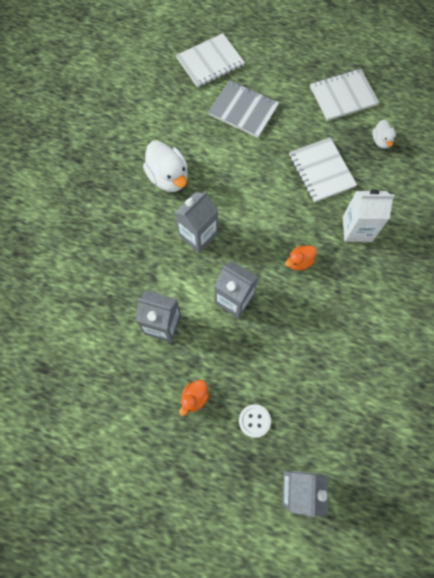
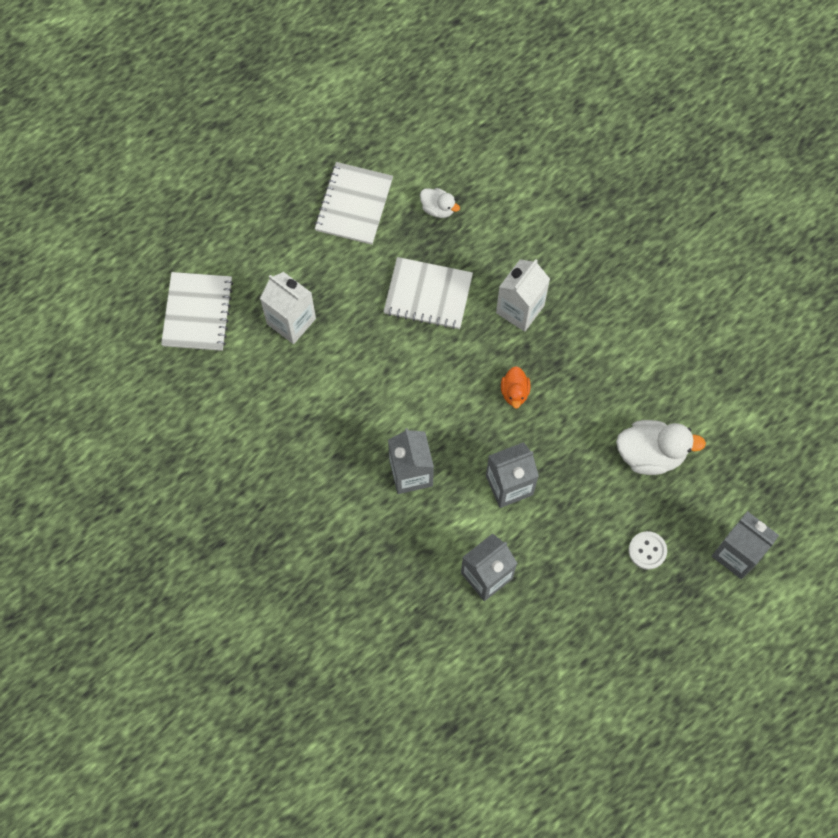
camera: 55 degrees left, 0 degrees up
(168, 177) = (317, 458): white duck -> white duck (650, 454)
(194, 398) = (585, 594): orange duck -> none
(243, 110) = (291, 321): grey notebook -> white carton

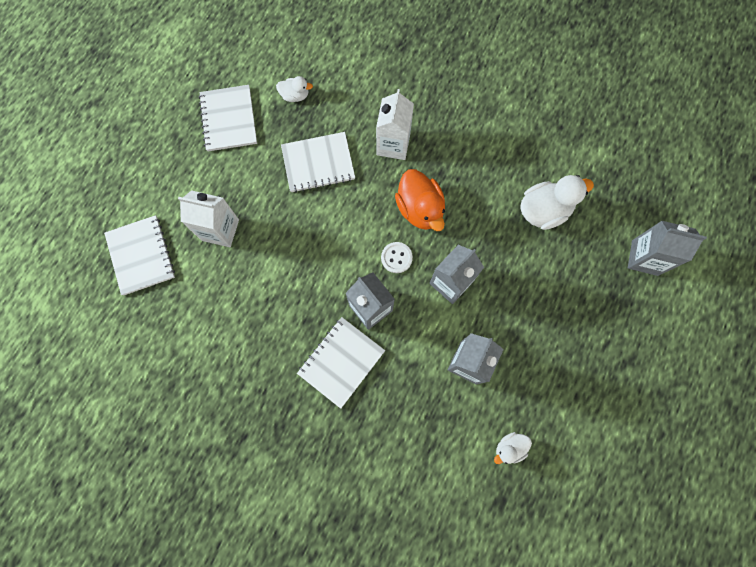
camera: 25 degrees left, 5 degrees up
(354, 514) = (341, 362): none -> white notebook
(486, 680) = (509, 448): none -> white duck
(514, 392) = (420, 209): orange duck -> orange duck, size x1.83
(647, 550) = (579, 286): white button -> white button (396, 258)

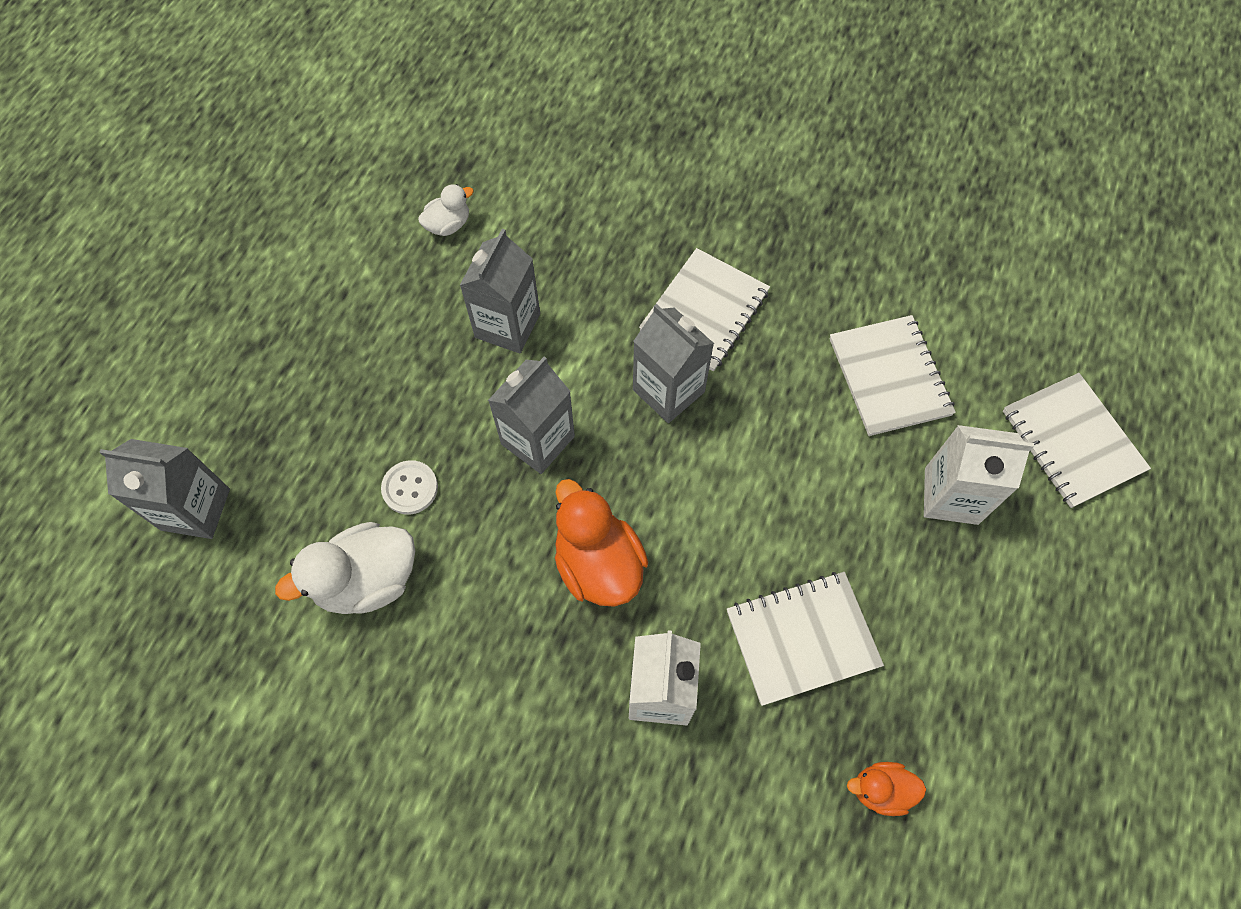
camera: 175 degrees right, 10 degrees down
(229, 119) = (1003, 719): white notebook -> white notebook (889, 377)
(295, 95) = (880, 790): white duck -> orange duck
(396, 258) = (633, 473): white button -> white button (410, 488)

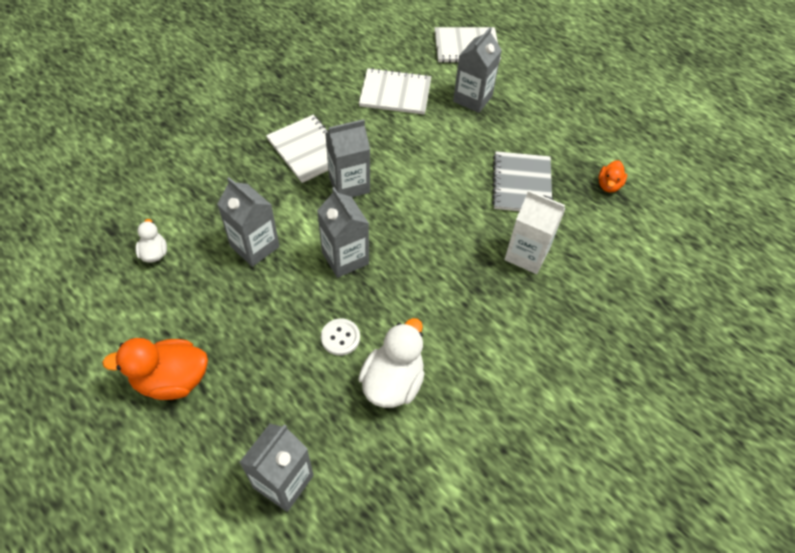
camera: 70 degrees left, 10 degrees down
(367, 580) = (393, 382): white duck -> white duck turned 150 degrees counterclockwise
(598, 564) = (440, 256): orange duck -> orange duck (172, 380)
(802, 638) = (521, 184): white notebook -> grey notebook
(951, 496) = (472, 99): white carton -> grey carton

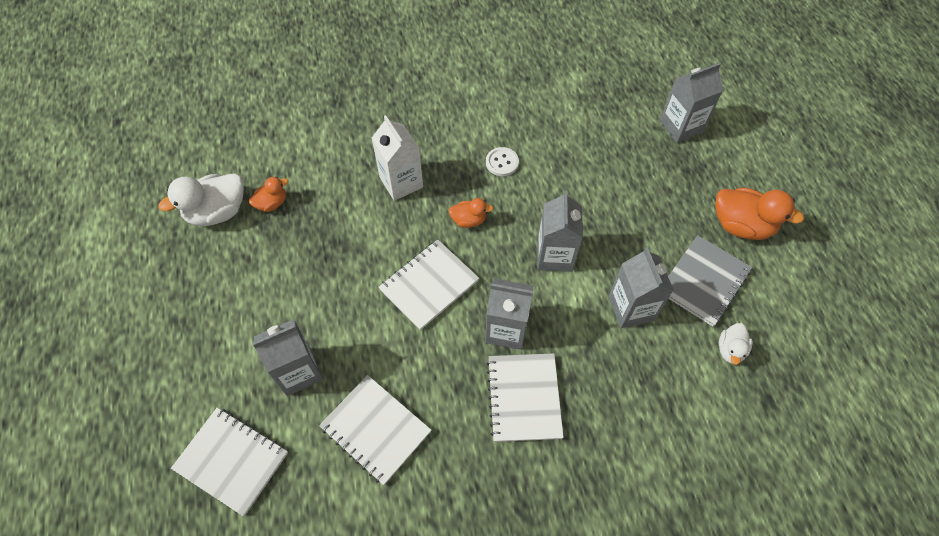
camera: 145 degrees left, 5 degrees up
(340, 337) = (595, 193): white button -> white button (502, 162)
(393, 382) = (574, 146): white duck -> white duck (217, 212)
(431, 187) = (429, 285): none -> white notebook
(441, 251) = (468, 220): none -> orange duck
(521, 184) = (345, 244): grey notebook -> grey notebook (703, 281)

